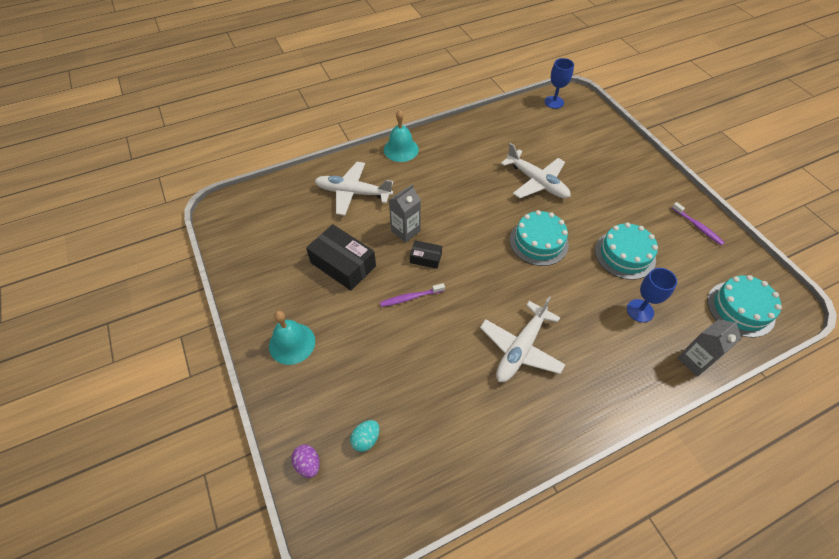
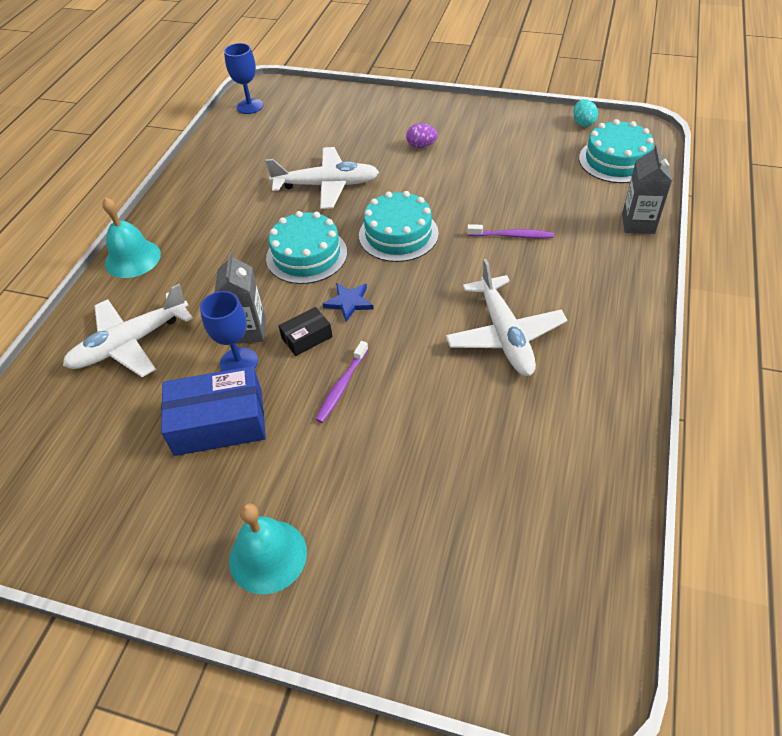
camera: 45 degrees left, 5 degrees down
(308, 464) = (456, 648): purple egg -> purple egg (421, 146)
(343, 264) = (219, 422): black box -> blue box
(366, 439) = (480, 557): turquoise egg -> turquoise egg (583, 123)
(466, 258) = (349, 302): none -> blue star
(625, 254) = (484, 187): turquoise cake -> turquoise cake (306, 255)
(640, 310) = (553, 221): blue goblet -> blue goblet (239, 362)
(697, 227) = (509, 124): purple toothbrush -> purple toothbrush (512, 236)

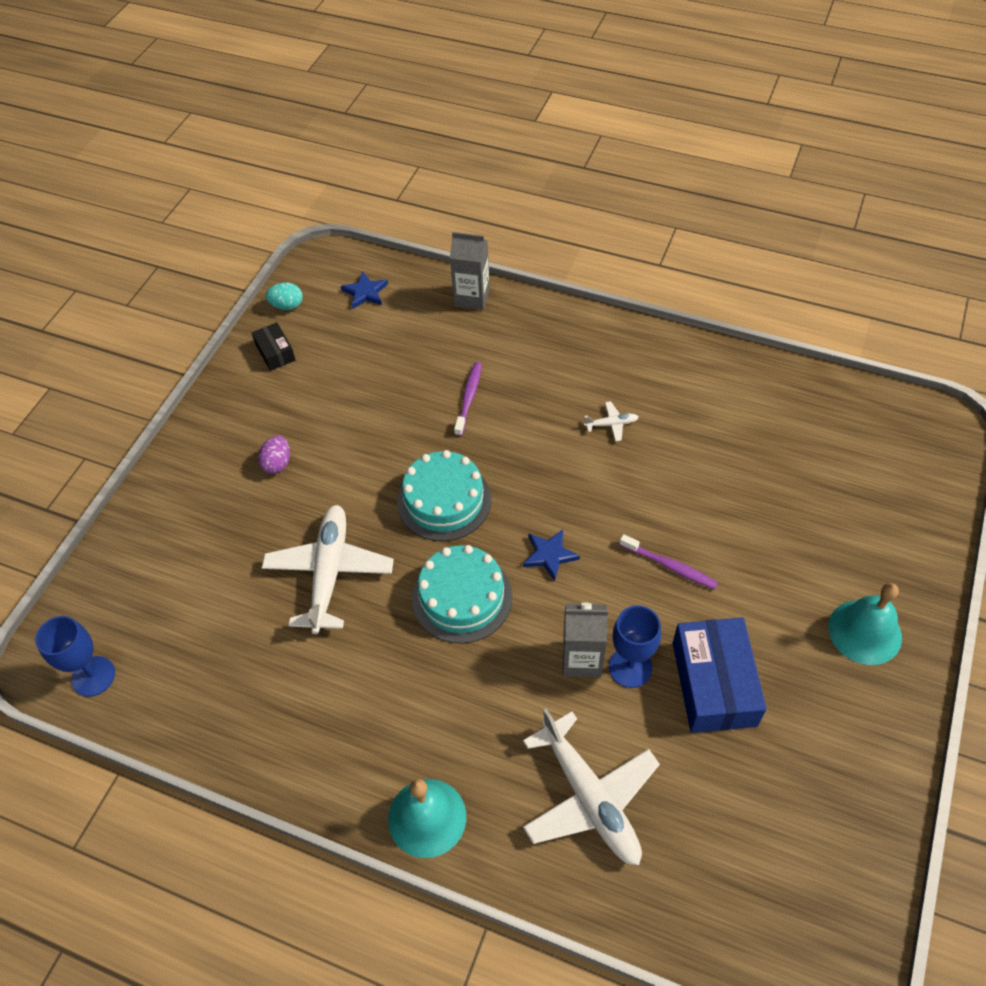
camera: 85 degrees left, 5 degrees up
(307, 337) = (599, 598): black box -> black box (275, 352)
(504, 334) = (611, 424): white plane -> white plane, size x0.42
(616, 160) = (365, 292): turquoise cake -> blue star

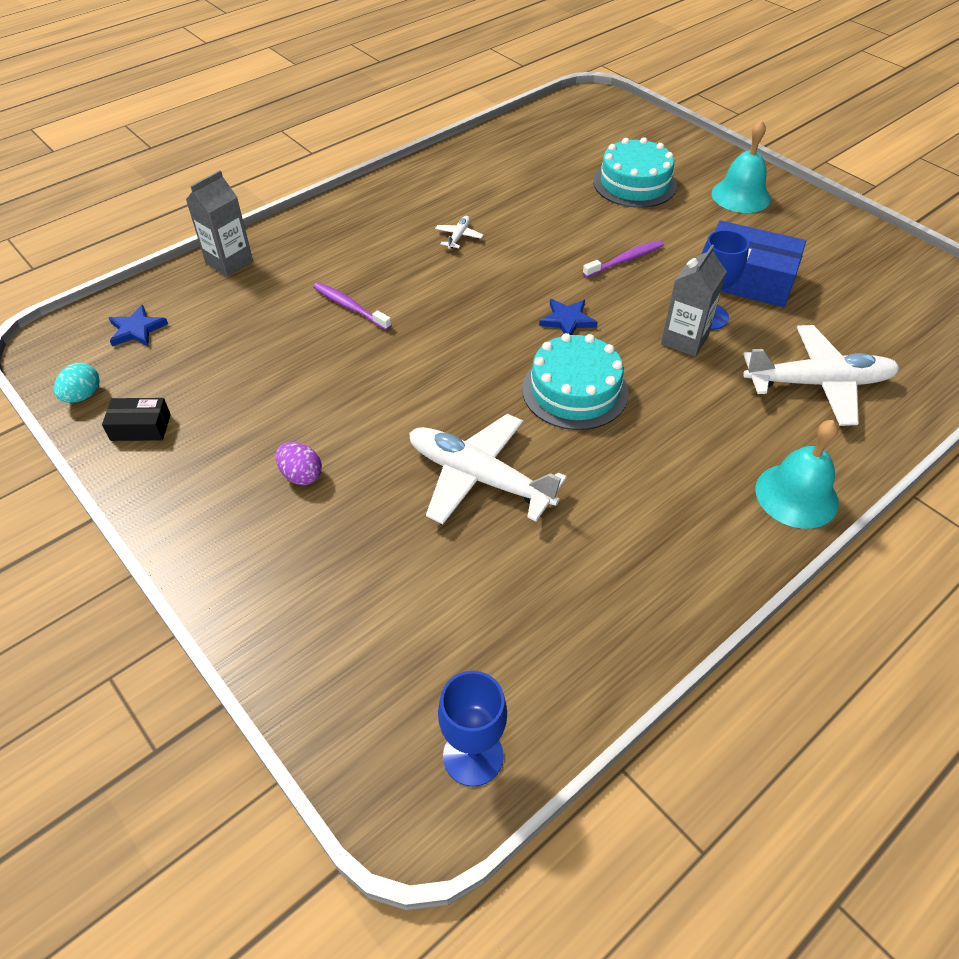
camera: 65 degrees left, 5 degrees down
(444, 500) = (456, 364): turquoise cake -> turquoise cake (634, 183)

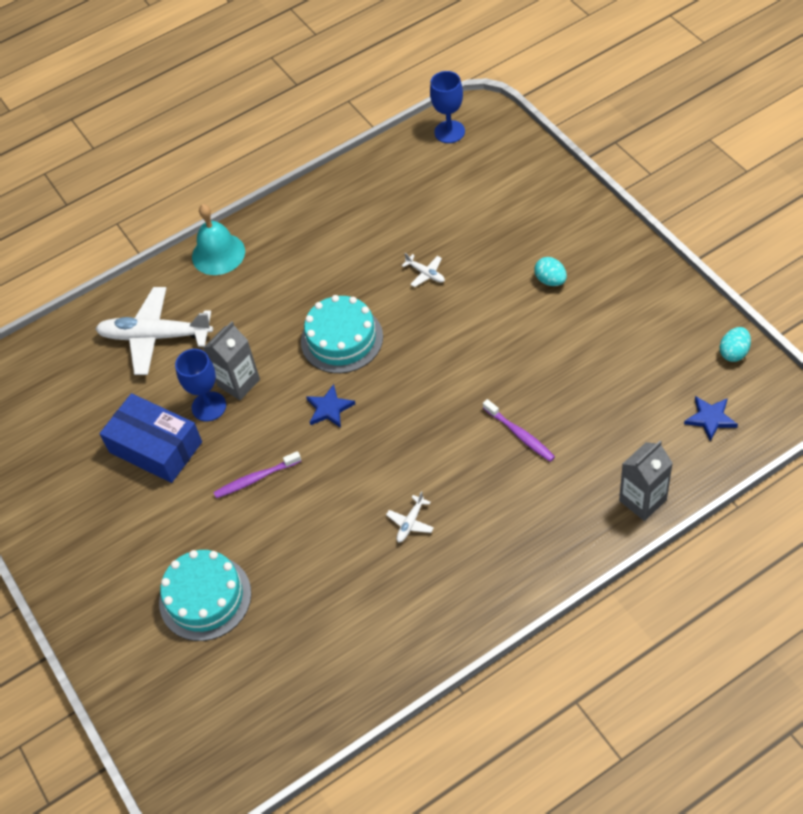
camera: 165 degrees left, 5 degrees up
(140, 427) = (677, 322): black box -> none
(301, 475) = (550, 280): purple egg -> turquoise egg
(479, 478) = (425, 273): white plane -> white plane, size x0.42
(741, 196) = (102, 567): turquoise bell -> none

